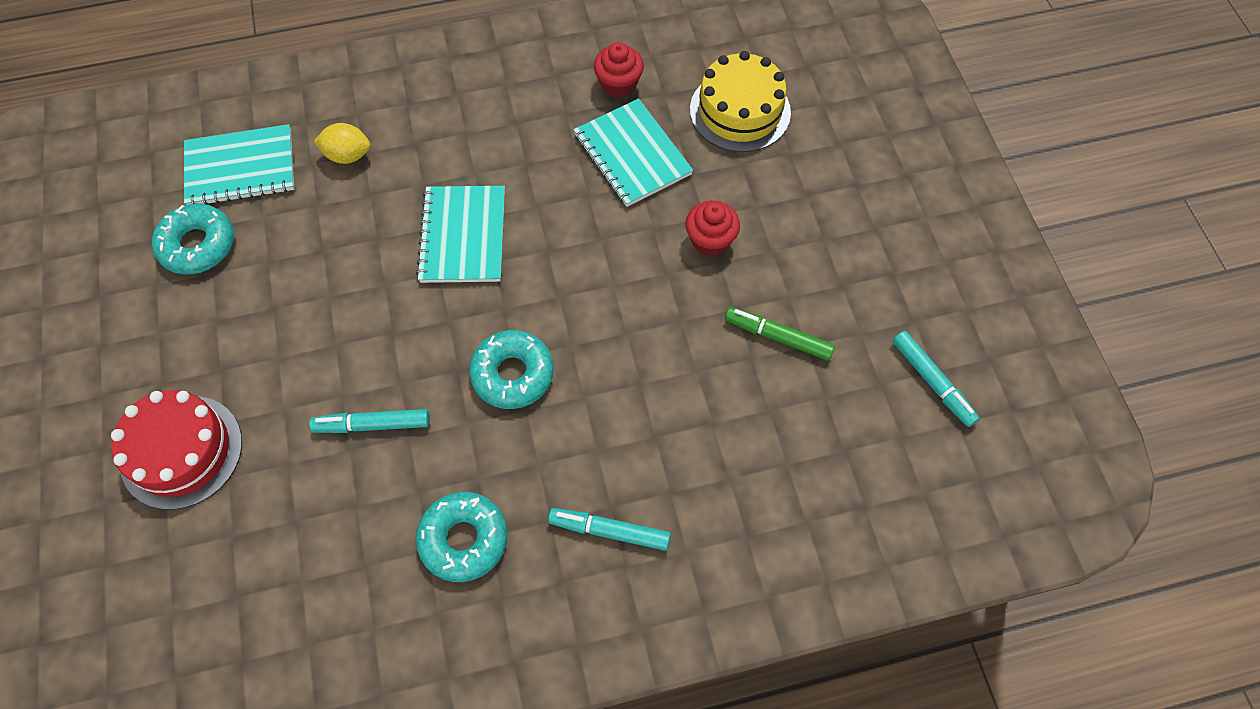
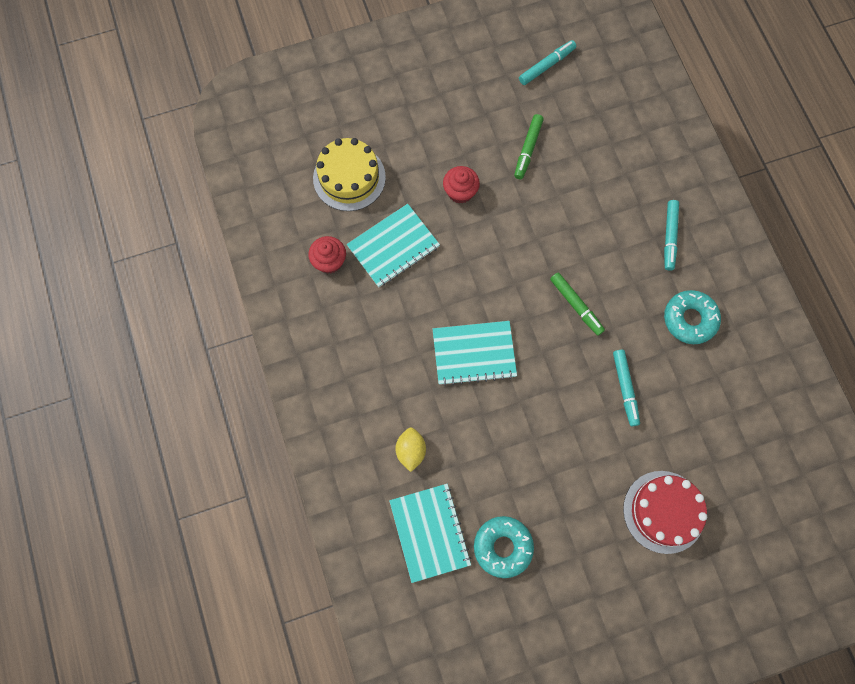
camera: 95 degrees left, 10 degrees up
(512, 374) = (576, 305): turquoise donut -> green marker

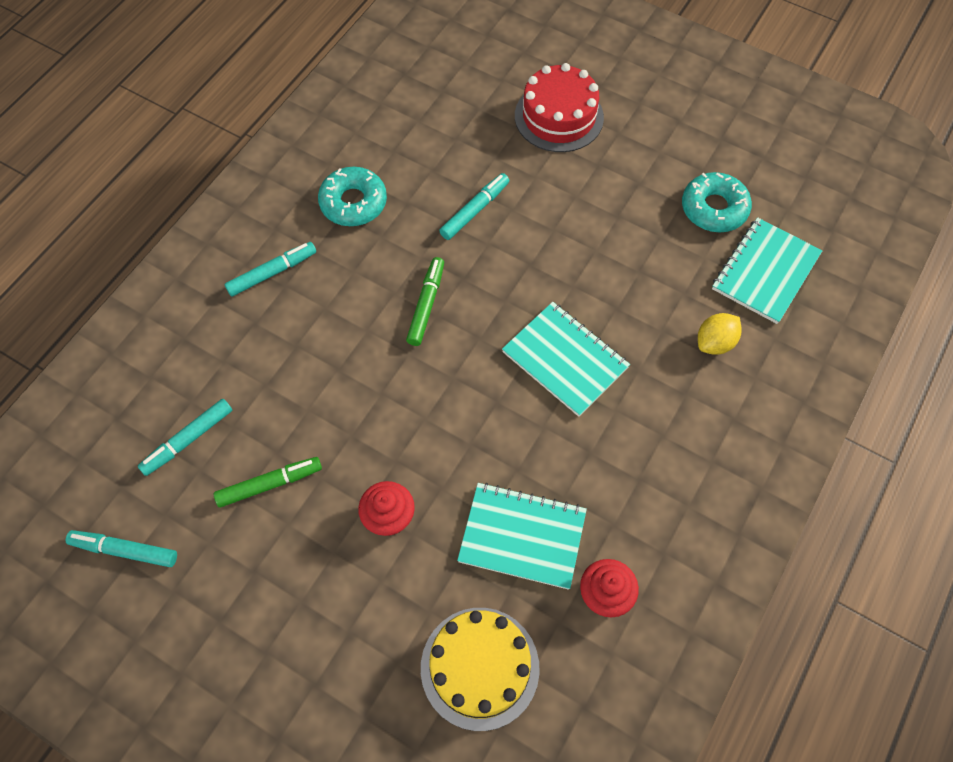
camera: 130 degrees left, 10 degrees down
(587, 128) = (188, 440): none -> turquoise marker

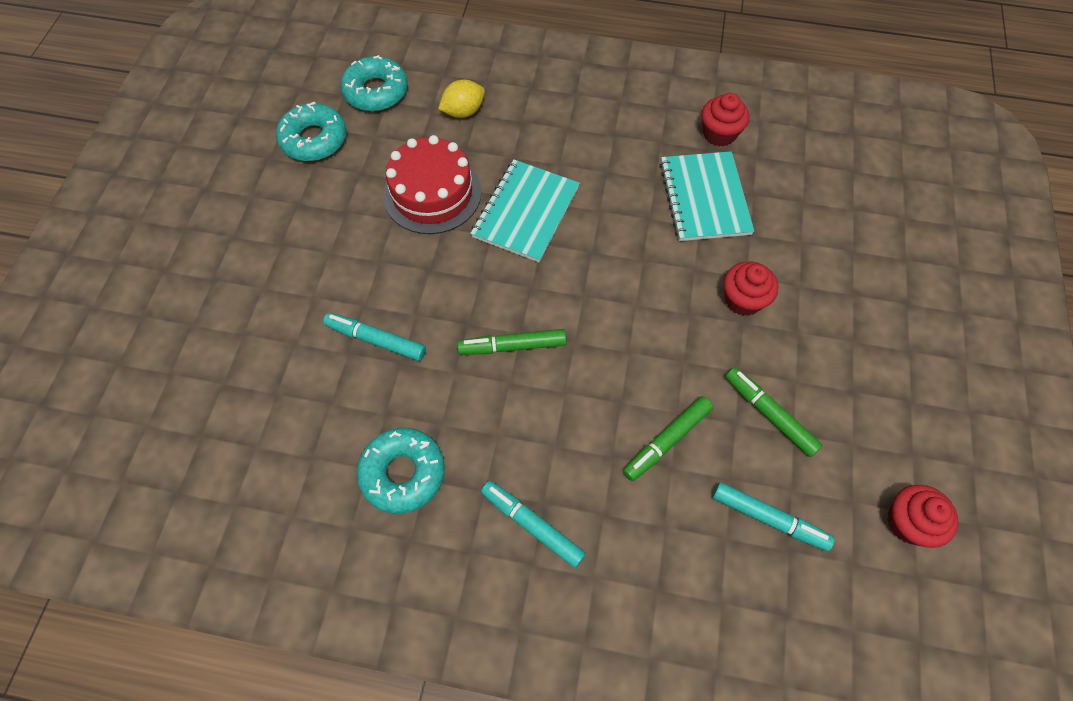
camera: 110 degrees left, 0 degrees up
(124, 550) = (908, 522): turquoise marker -> red cupcake
(288, 391) = (667, 441): none -> green marker
(480, 667) = (821, 195): yellow cake -> none
(559, 116) = (220, 297): red cake -> red cake (432, 193)
(715, 342) = (463, 112): yellow lemon -> yellow lemon turned 60 degrees counterclockwise
(765, 272) = (376, 91): turquoise notebook -> turquoise donut

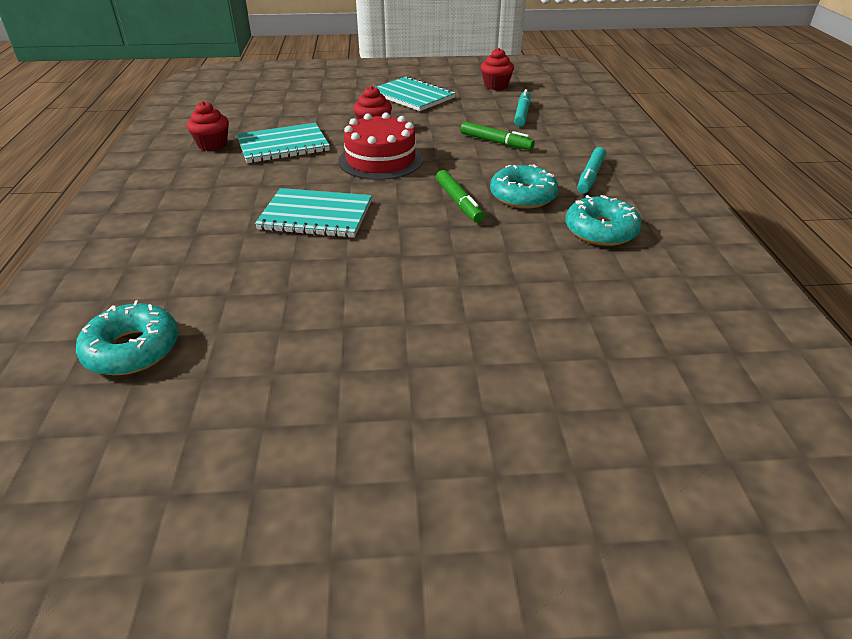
camera: 105 degrees left, 25 degrees down
(314, 139) = (225, 386): turquoise donut -> turquoise donut (523, 196)
(376, 340) = (493, 269): turquoise marker -> none
(432, 193) = (303, 271): red cake -> red cake (380, 160)
(463, 112) = (177, 272): yellow lemon -> none
(769, 414) = (455, 117): green marker -> none
(864, 374) = (412, 96): none -> turquoise notebook

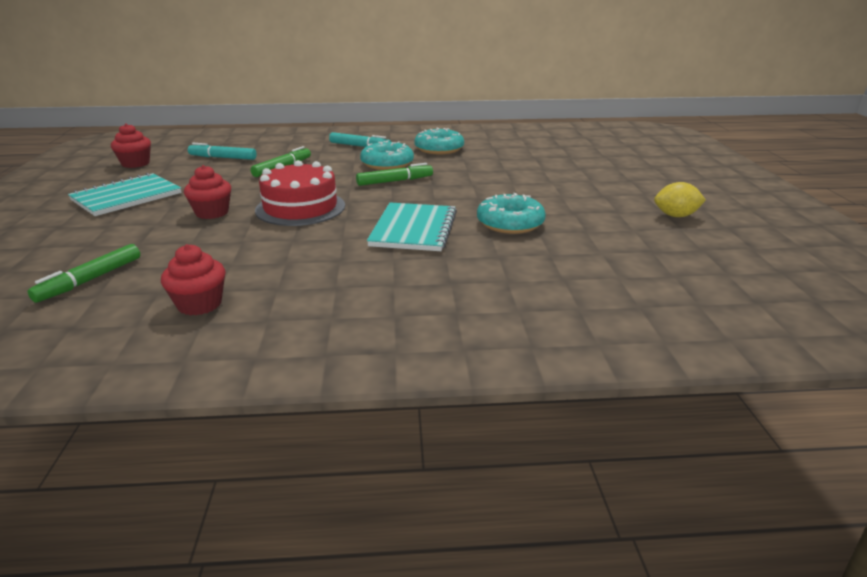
camera: 90 degrees left, 10 degrees down
(132, 349) = (640, 282): turquoise donut -> turquoise donut (510, 223)
(264, 111) = (90, 280): none -> green marker
(283, 145) = (232, 256): turquoise notebook -> none
(311, 433) = (675, 216): none -> yellow lemon

